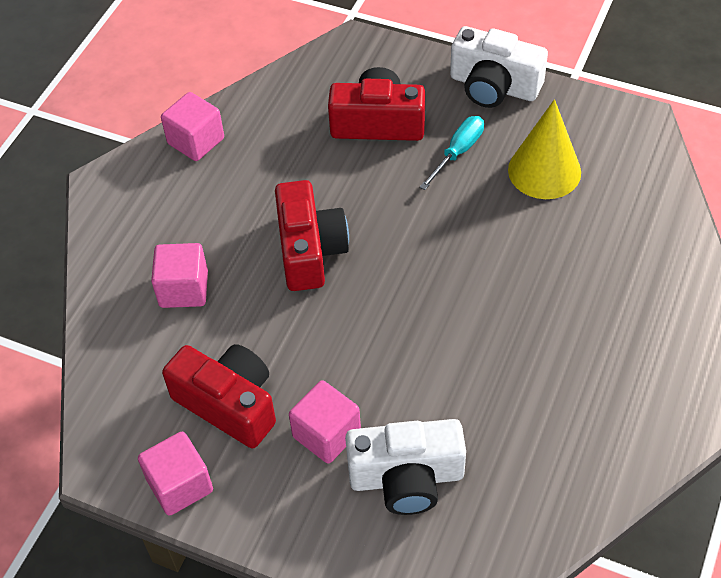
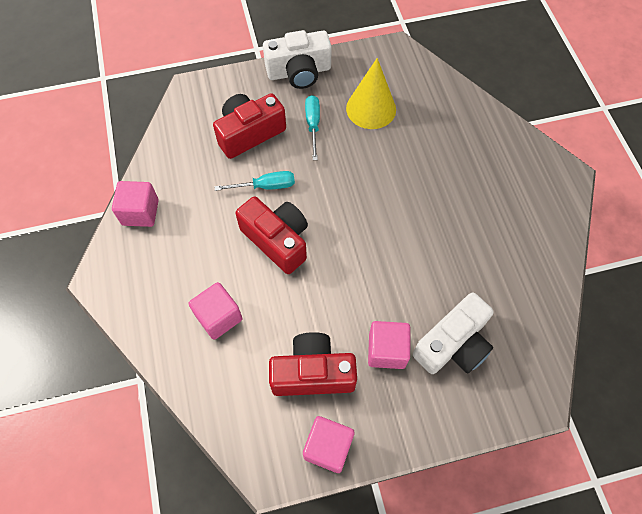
camera: 40 degrees left, 10 degrees up
(346, 187) = (265, 186): none -> turquoise screwdriver

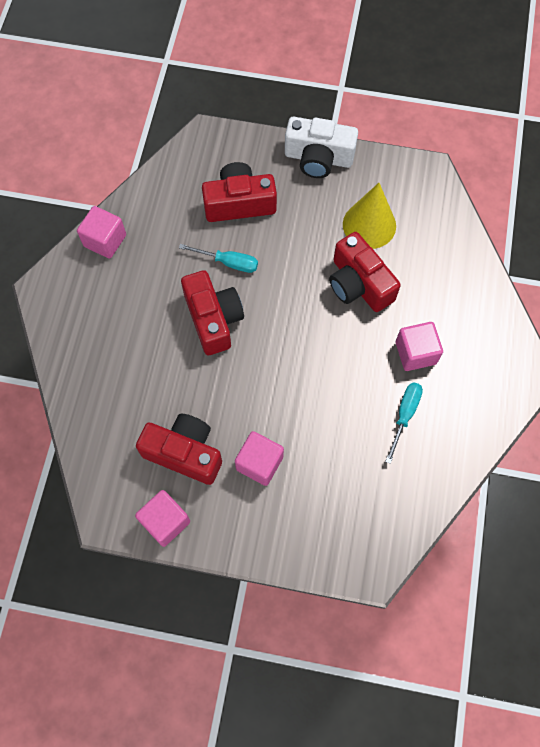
camera: 25 degrees right, 5 degrees up
(219, 317) = (128, 367): pink cube -> pink cube (415, 353)
(313, 125) = (303, 219): turquoise screwdriver -> turquoise screwdriver (404, 415)
(389, 159) = (358, 284): none -> red camera
(453, 344) = (322, 485): white camera -> none

